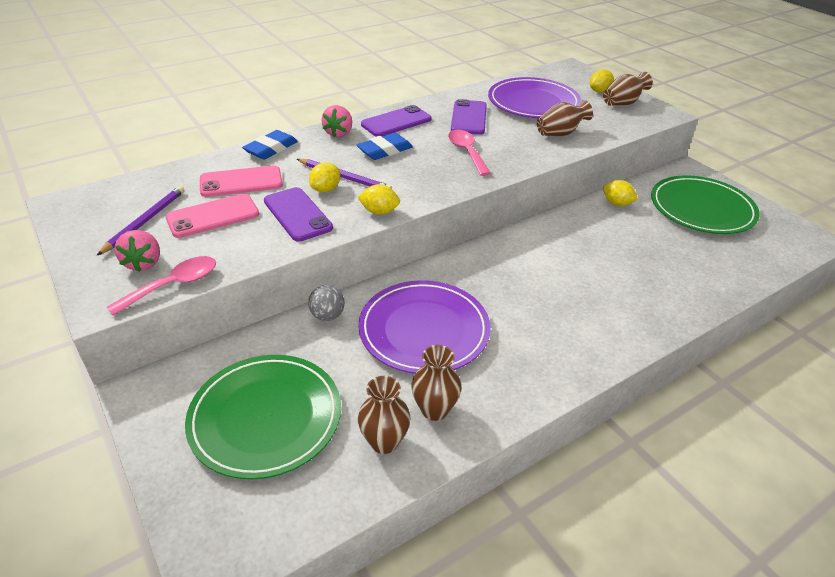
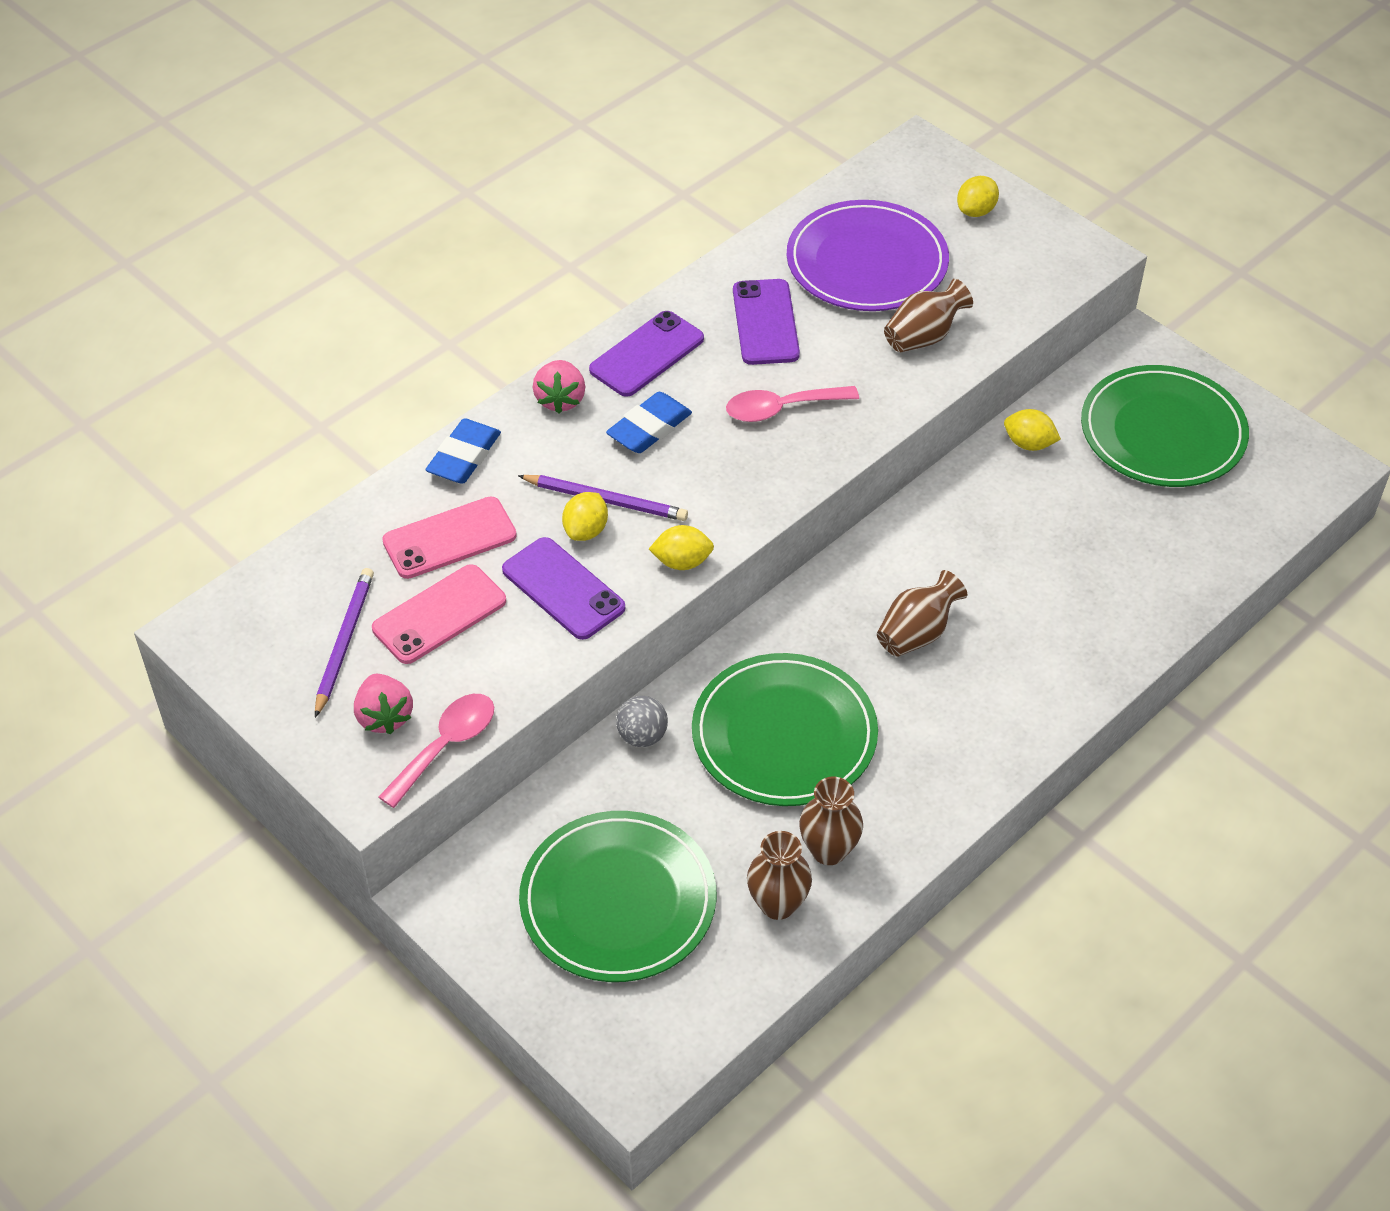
camera: 10 degrees left, 10 degrees up
(424, 330) = (784, 735): purple plate -> green plate
(466, 152) = (781, 409): pink spoon -> pink spoon turned 75 degrees counterclockwise
(623, 103) = (1019, 238): brown vase -> brown vase (917, 633)

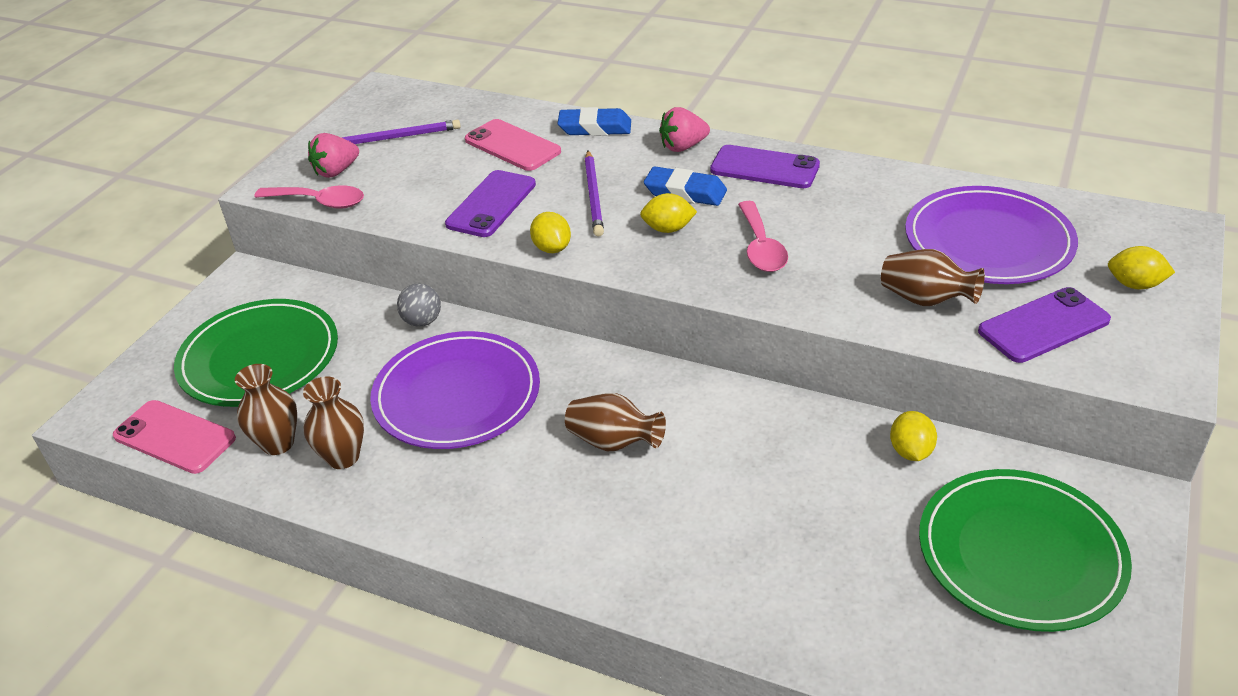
camera: 70 degrees right, 10 degrees down
(439, 615) = (438, 163): pink phone -> pink phone (174, 437)
(586, 530) = (556, 196): yellow lemon -> yellow lemon (668, 229)
(765, 322) = (856, 211): purple phone -> purple phone (1043, 326)
(781, 409) = (761, 247): pink spoon -> pink spoon turned 150 degrees counterclockwise
(784, 735) = (457, 395): green plate -> purple plate

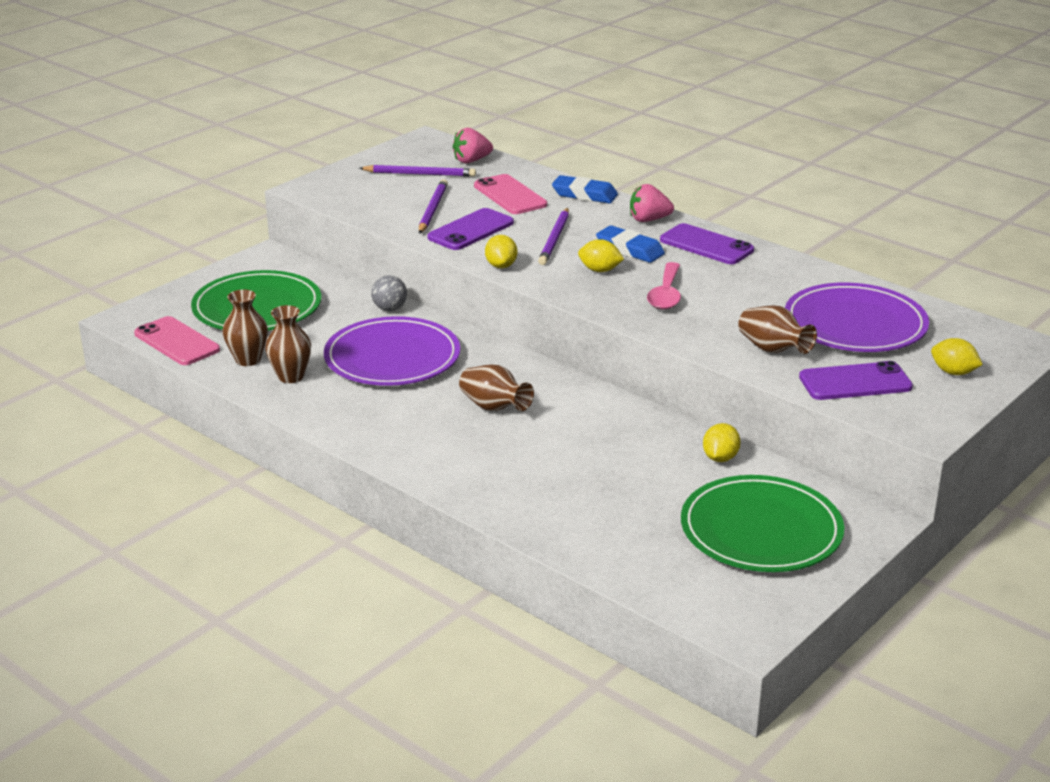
camera: 15 degrees right, 10 degrees down
(319, 202) = (339, 206): pink spoon -> none
(336, 171) = (362, 188): pink strawberry -> pink strawberry (471, 161)
(432, 184) = (432, 209): none -> purple pencil

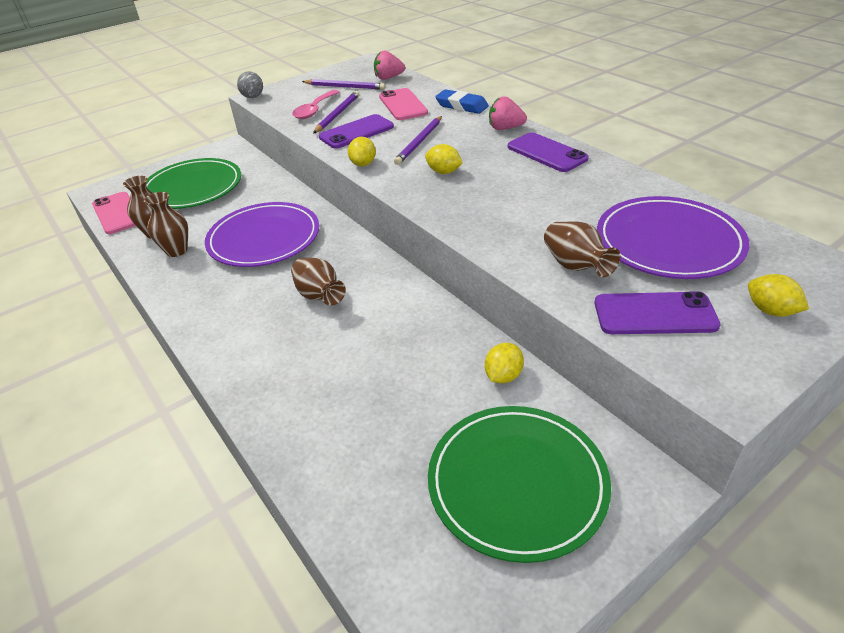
camera: 15 degrees right, 10 degrees up
(389, 309) = (287, 194): grey ball -> grey ball (253, 97)
(630, 249) = (478, 154): blue eraser -> none
(666, 295) = (492, 199): pink spoon -> pink spoon (314, 110)

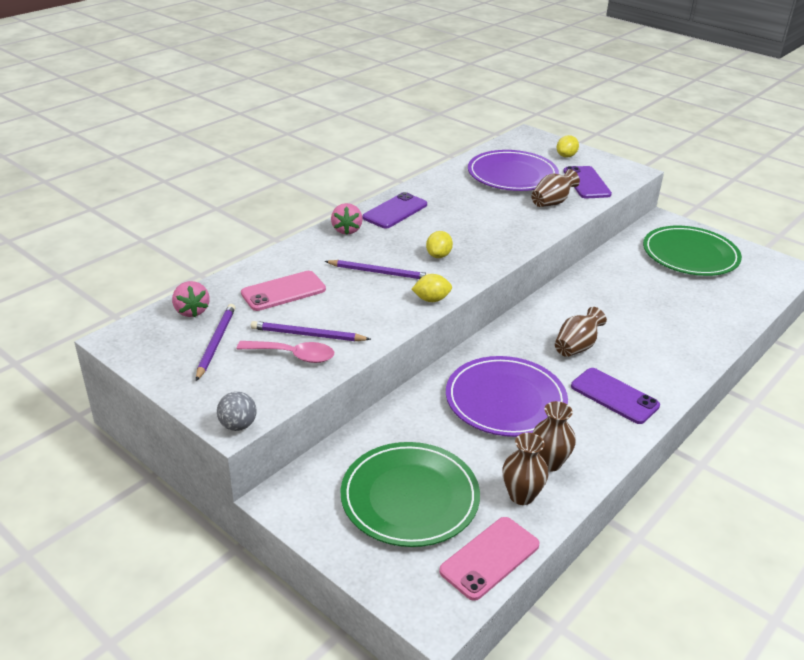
camera: 105 degrees left, 5 degrees down
(356, 132) = (358, 314): purple phone -> purple phone (614, 396)
(461, 106) = (290, 255): blue eraser -> none
(503, 376) = (616, 261): yellow lemon -> none

